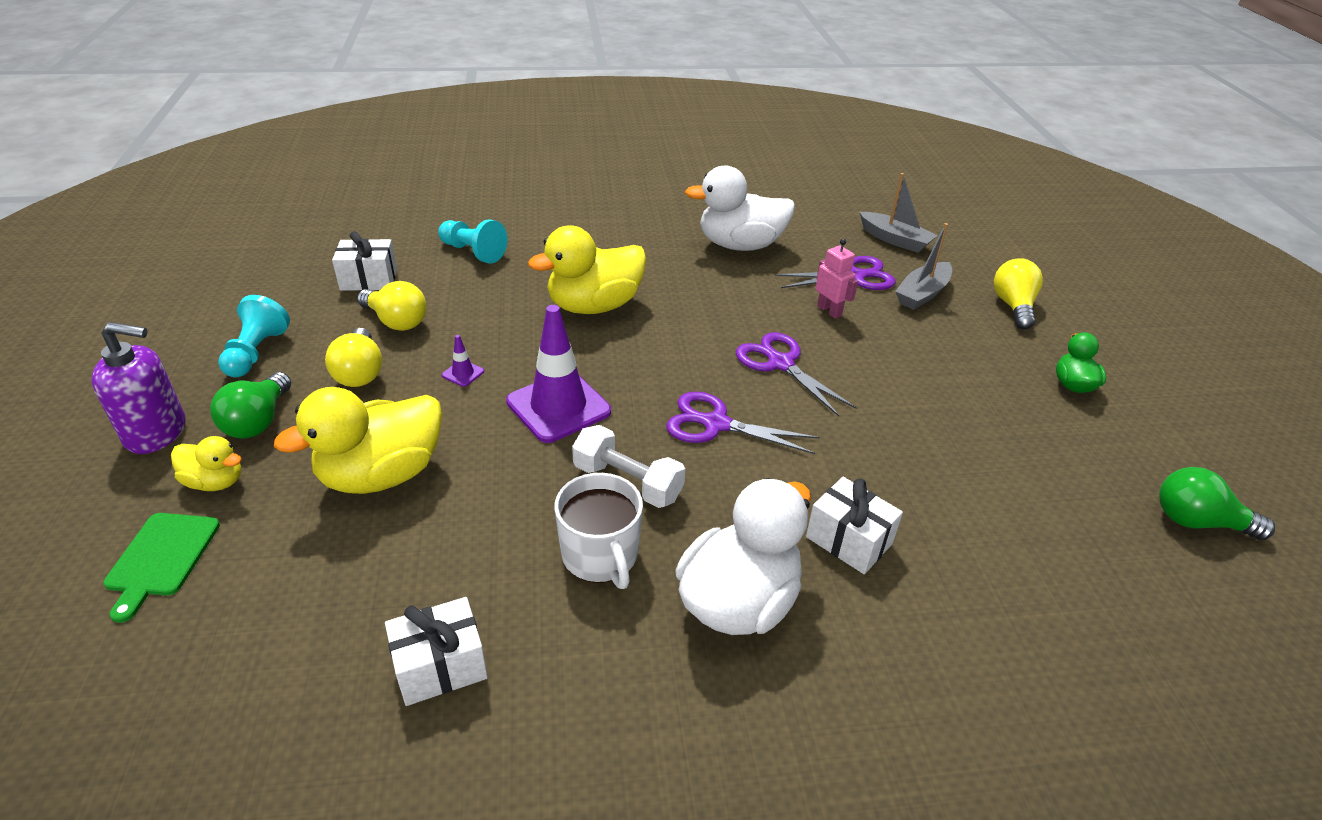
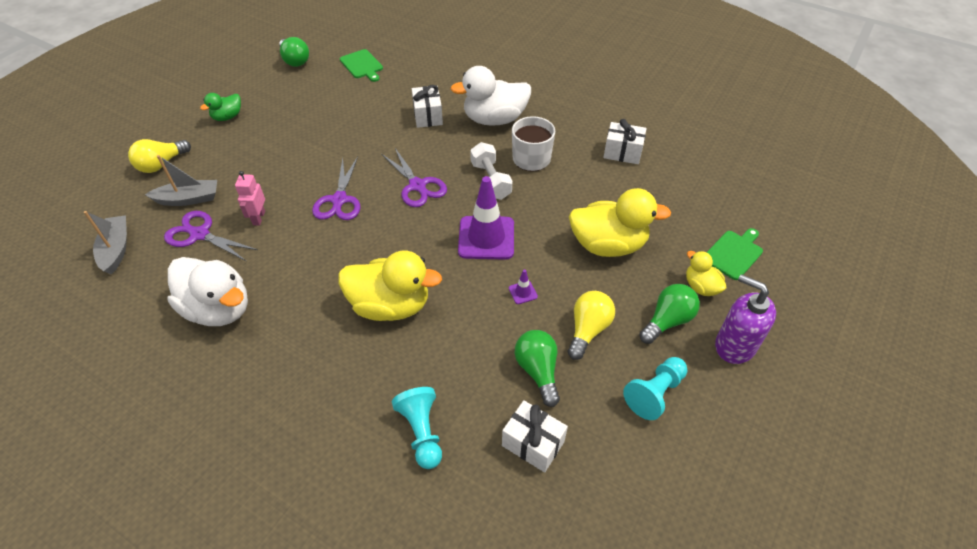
camera: 140 degrees left, 10 degrees up
(396, 321) = (538, 371): yellow light bulb -> green light bulb
(1102, 583) = (362, 65): none -> green cutting board

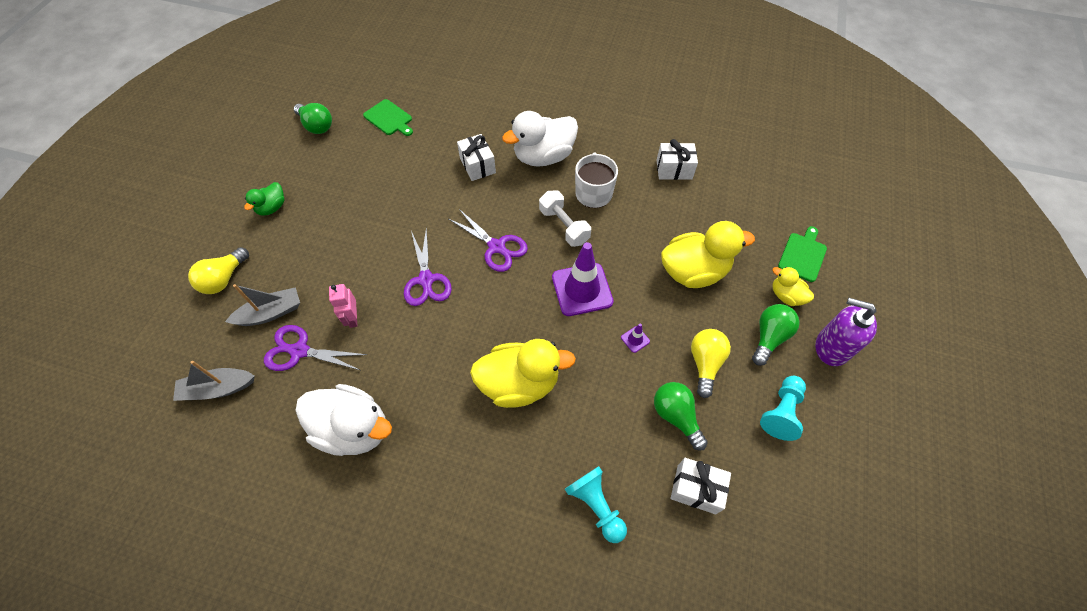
camera: 15 degrees left, 10 degrees up
(116, 249) = (218, 389): grey boat -> grey boat turned 75 degrees counterclockwise

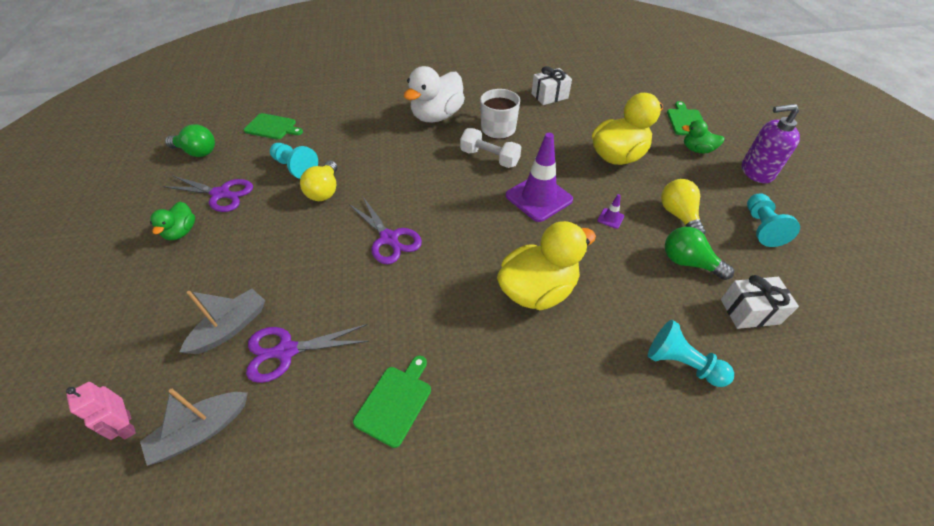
camera: 25 degrees left, 10 degrees down
(224, 279) = (153, 315): yellow light bulb -> yellow light bulb (324, 190)
(353, 318) = (331, 298): pink robot -> pink robot (126, 425)
(354, 429) = (395, 402): white duck -> green cutting board
(387, 173) = (295, 167): none -> turquoise pawn
(477, 165) = (381, 138): white gift -> none
(496, 247) = (440, 191): purple scissors -> purple scissors (221, 194)
(769, 337) = (708, 180): green light bulb -> none
(786, 296) = (697, 150): yellow duck -> green duck

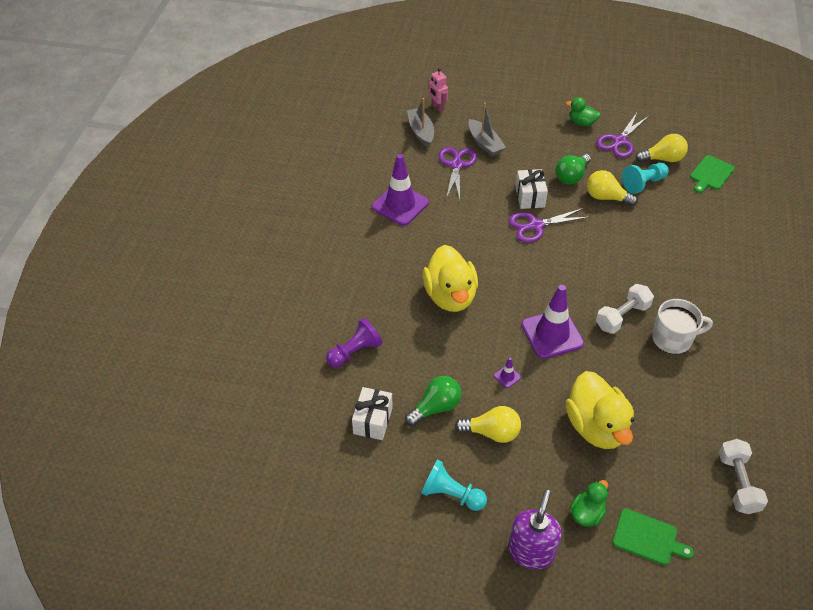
camera: 110 degrees right, 0 degrees up
(126, 425) = (437, 107): pink robot -> pink robot turned 105 degrees counterclockwise
(197, 152) = (681, 129): green light bulb -> green light bulb (571, 176)
(251, 159) = (662, 159): none -> yellow light bulb
(395, 402) = (400, 205): green cutting board -> purple traffic cone
(437, 116) = (707, 294): white duck -> none
(549, 96) = (734, 412): white gift -> white gift (530, 197)
(607, 90) = (737, 483): none -> white dumbbell
(681, 363) = (355, 351): turquoise pawn -> purple pawn

